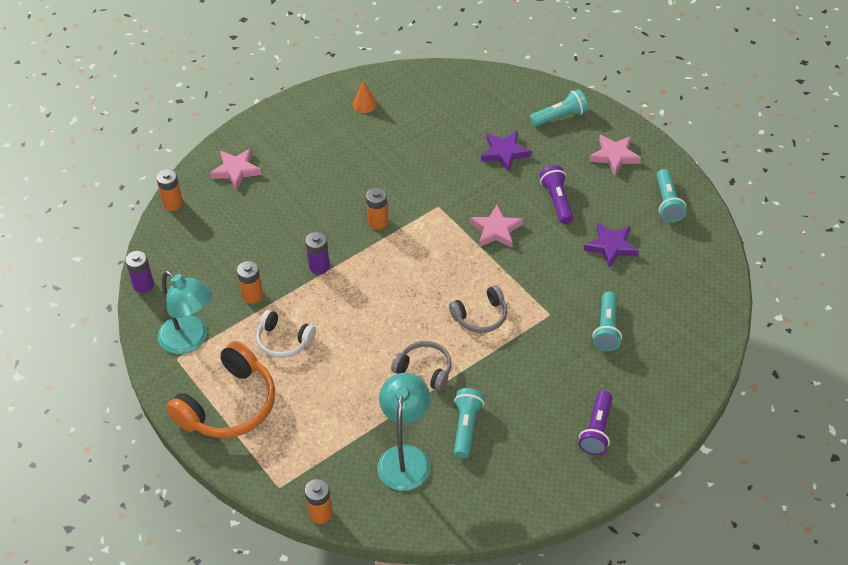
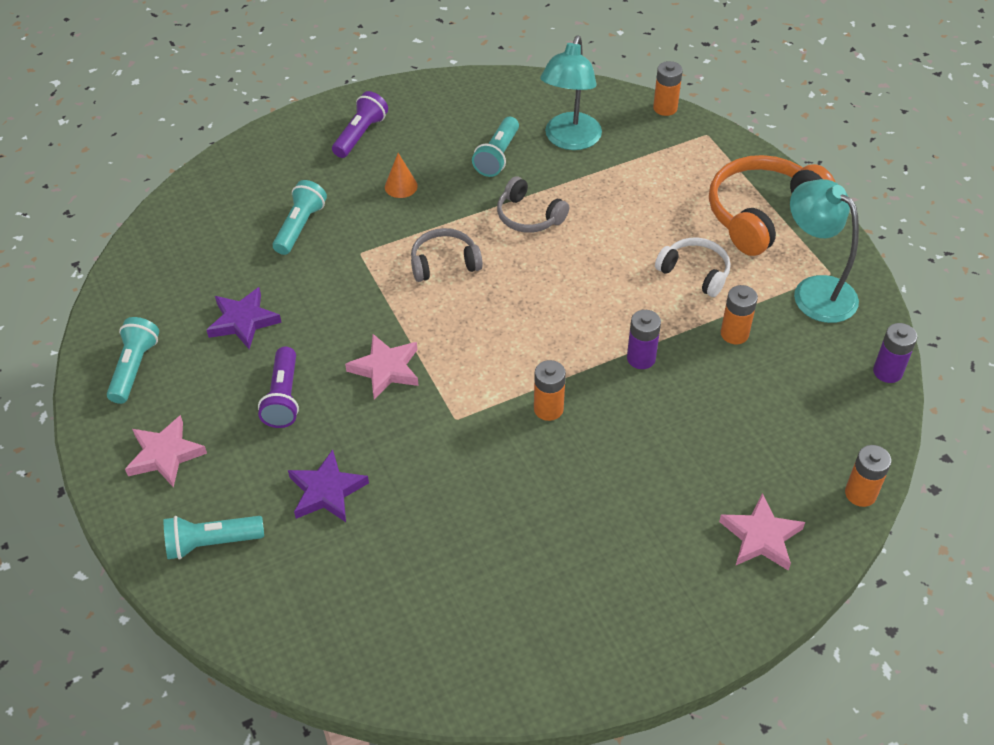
camera: 170 degrees left, 0 degrees up
(364, 104) = (530, 635): orange cone -> orange cone (401, 186)

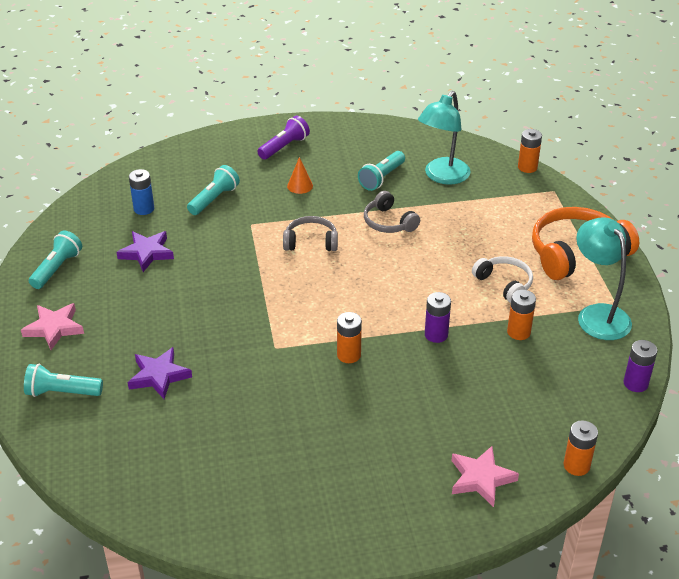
camera: 15 degrees right, 10 degrees down
(214, 258) = (144, 209): none -> blue battery
(283, 397) = (154, 308): purple flashlight -> none
(385, 369) = (237, 304): pink star -> none

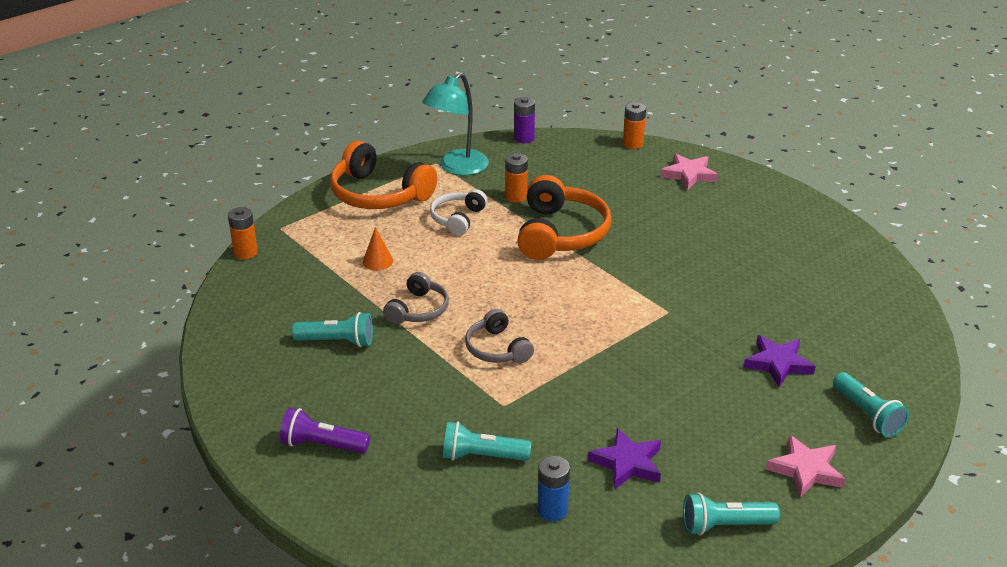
camera: 120 degrees left, 5 degrees down
(300, 186) = (399, 397): orange cone -> orange cone (377, 261)
(349, 355) = (633, 269): orange battery -> none
(436, 335) = (560, 234): purple battery -> orange headphones
(442, 176) = (303, 301): turquoise lamp -> none

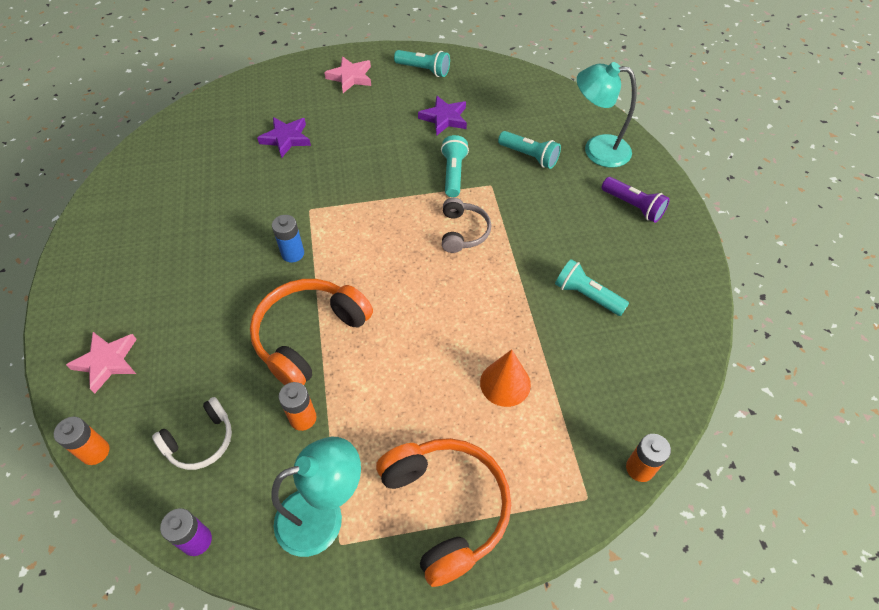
camera: 150 degrees left, 20 degrees up
(377, 261) = (505, 383): orange cone -> orange cone, size x1.51
(400, 501) = (597, 150): none -> turquoise lamp
(418, 310) = (501, 300): grey headphones -> none
(458, 219) = (388, 411): white headphones -> white headphones (200, 441)
(552, 510) = (509, 111): blue battery -> blue battery (293, 253)
(867, 415) = (278, 89): turquoise flashlight -> turquoise flashlight (453, 173)

